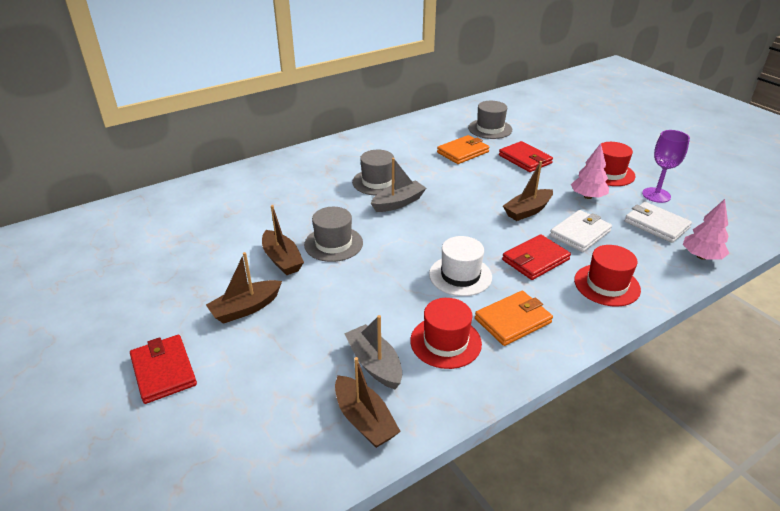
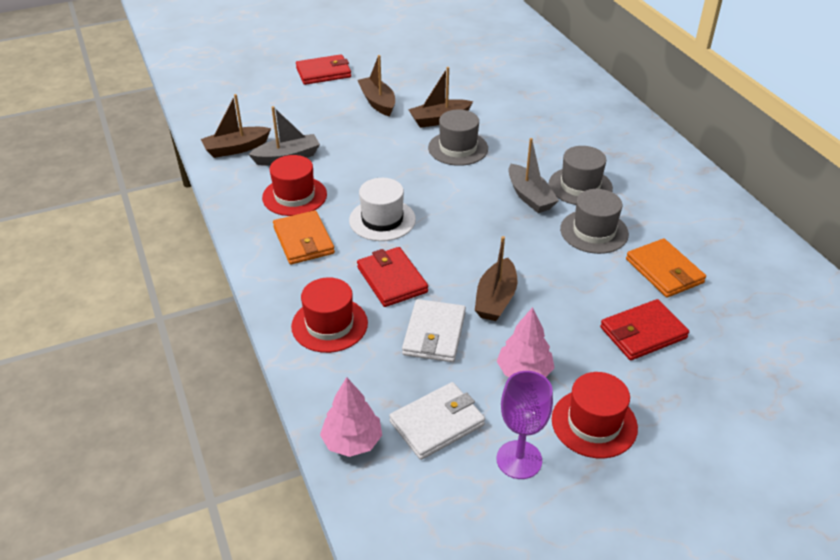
camera: 100 degrees right, 5 degrees up
(490, 129) = (752, 317): grey hat -> grey hat (594, 231)
(527, 211) = (495, 299): brown boat -> brown boat turned 135 degrees counterclockwise
(580, 233) = (434, 334): white wallet -> white wallet turned 45 degrees clockwise

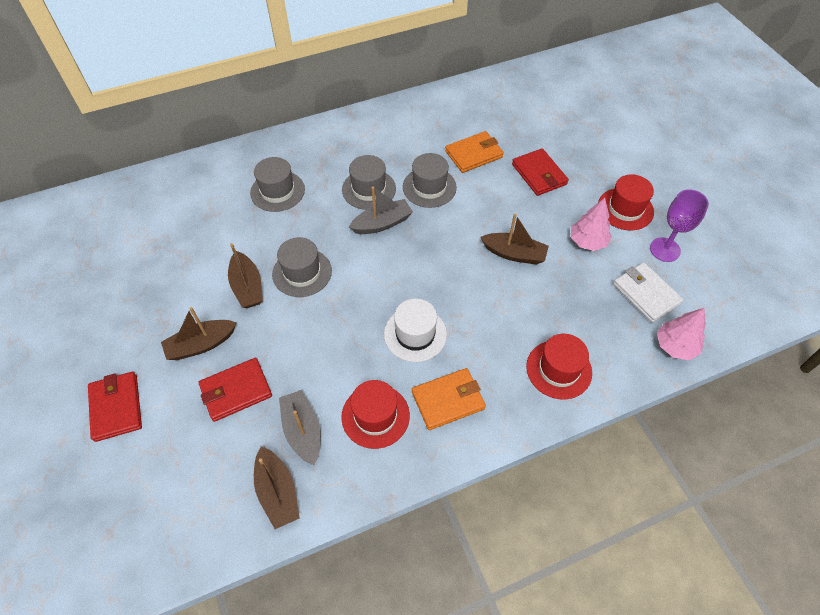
camera: 90 degrees left, 15 degrees up
(392, 279) = (498, 324): red wallet -> red wallet (236, 391)
(434, 334) = (558, 295): white wallet -> none
(564, 128) = (277, 191): none -> grey hat

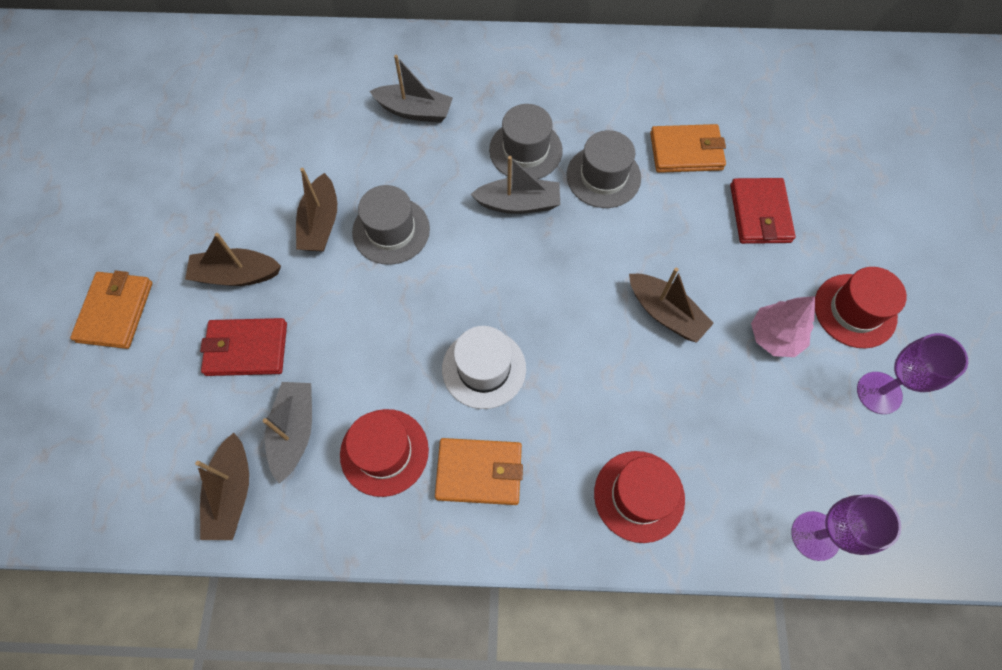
camera: 25 degrees right, 10 degrees up
(116, 407) = (115, 311): red wallet -> orange wallet
(277, 191) = (415, 111): grey hat -> grey boat
(646, 294) = (815, 444): white wallet -> none
(675, 346) = (815, 535): pink tree -> purple goblet

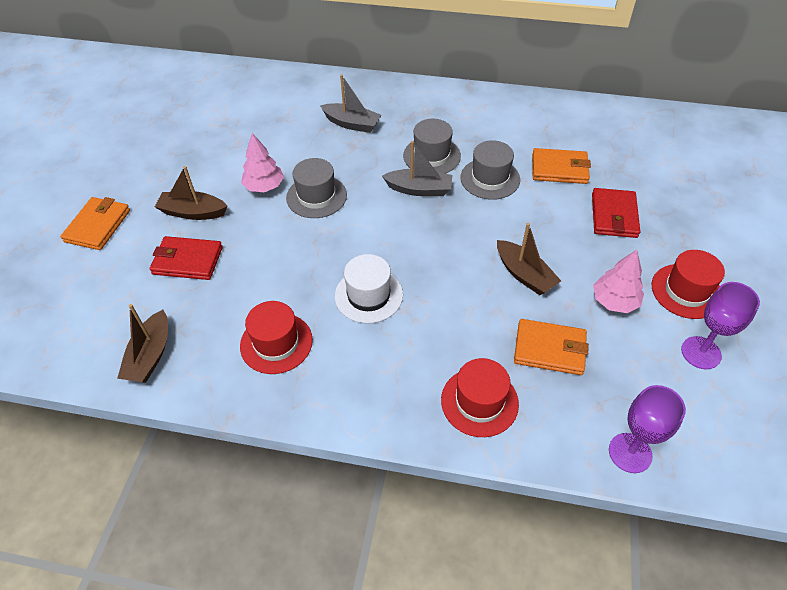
camera: 10 degrees right, 15 degrees down
(294, 432) = (209, 320): grey boat -> none
(321, 223) = (264, 186): brown boat -> pink tree
(479, 472) = (349, 367): orange wallet -> orange wallet (549, 349)

